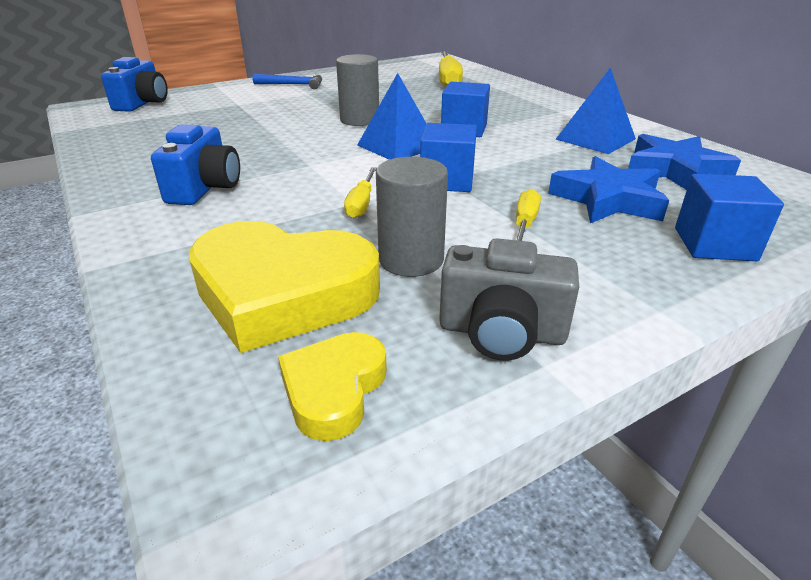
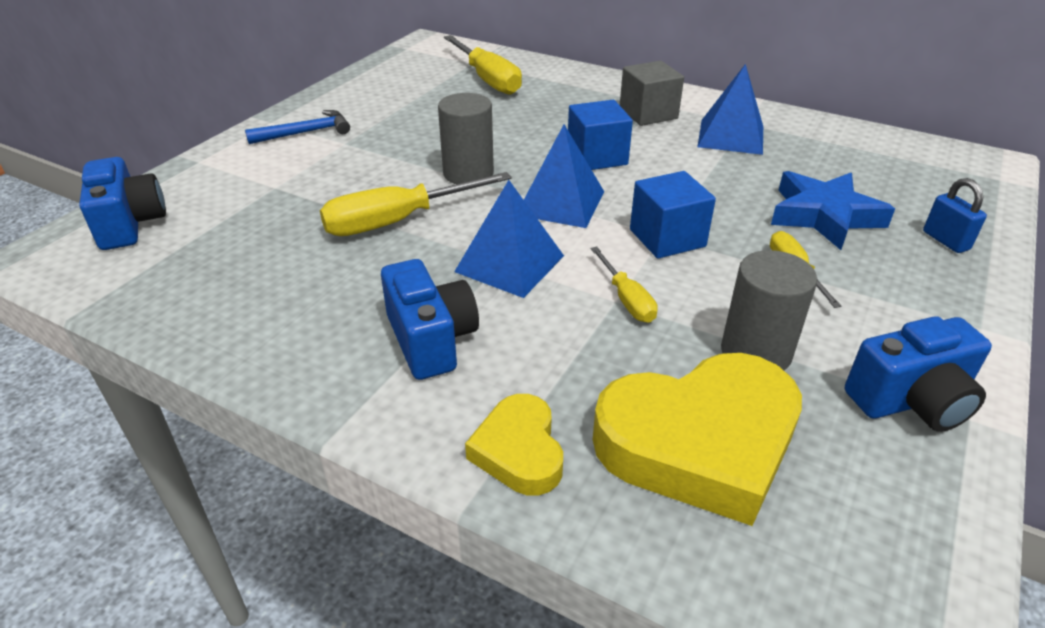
camera: 30 degrees left, 5 degrees up
(279, 132) = (398, 221): none -> yellow screwdriver
(313, 166) = (510, 263): none -> blue pyramid
(334, 389) = (868, 521): yellow heart -> yellow heart (519, 451)
(501, 333) = (911, 401): grey camera -> blue camera
(543, 115) = (648, 113): none -> grey cube
(675, 170) = (834, 160): blue star -> none
(714, 244) = (945, 240): blue cube -> blue padlock

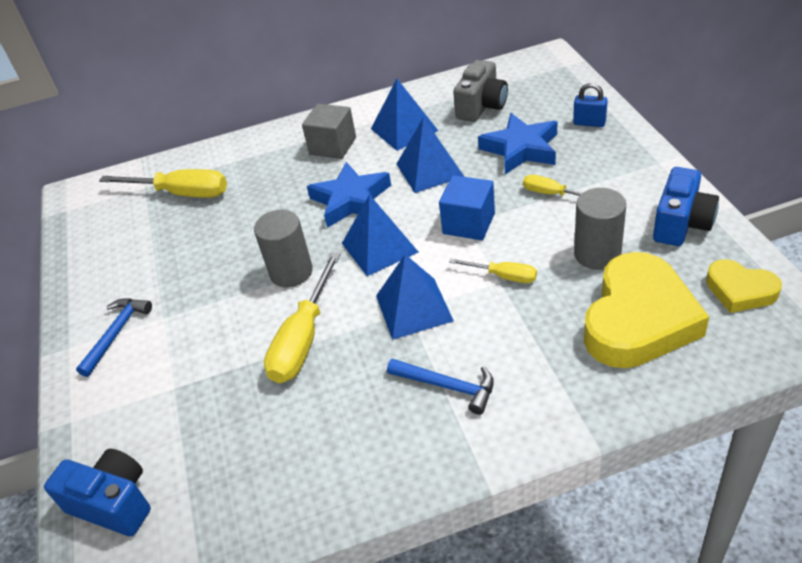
camera: 40 degrees left, 5 degrees up
(431, 340) = (447, 386): blue camera -> blue hammer
(519, 451) = (577, 397): yellow heart -> yellow heart (740, 290)
(597, 157) = (351, 200): blue cube -> blue star
(702, 177) = (429, 170): none -> blue pyramid
(840, 161) = (481, 106): none -> grey camera

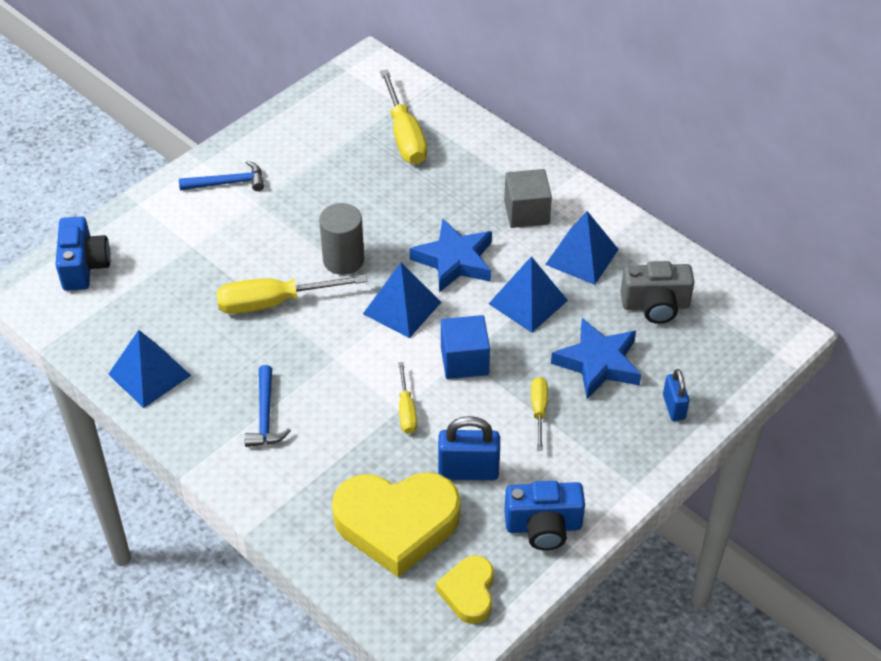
camera: 55 degrees right, 5 degrees up
(414, 308) = (340, 361): blue pyramid -> blue pyramid (149, 375)
(597, 254) = (468, 471): grey cylinder -> blue padlock

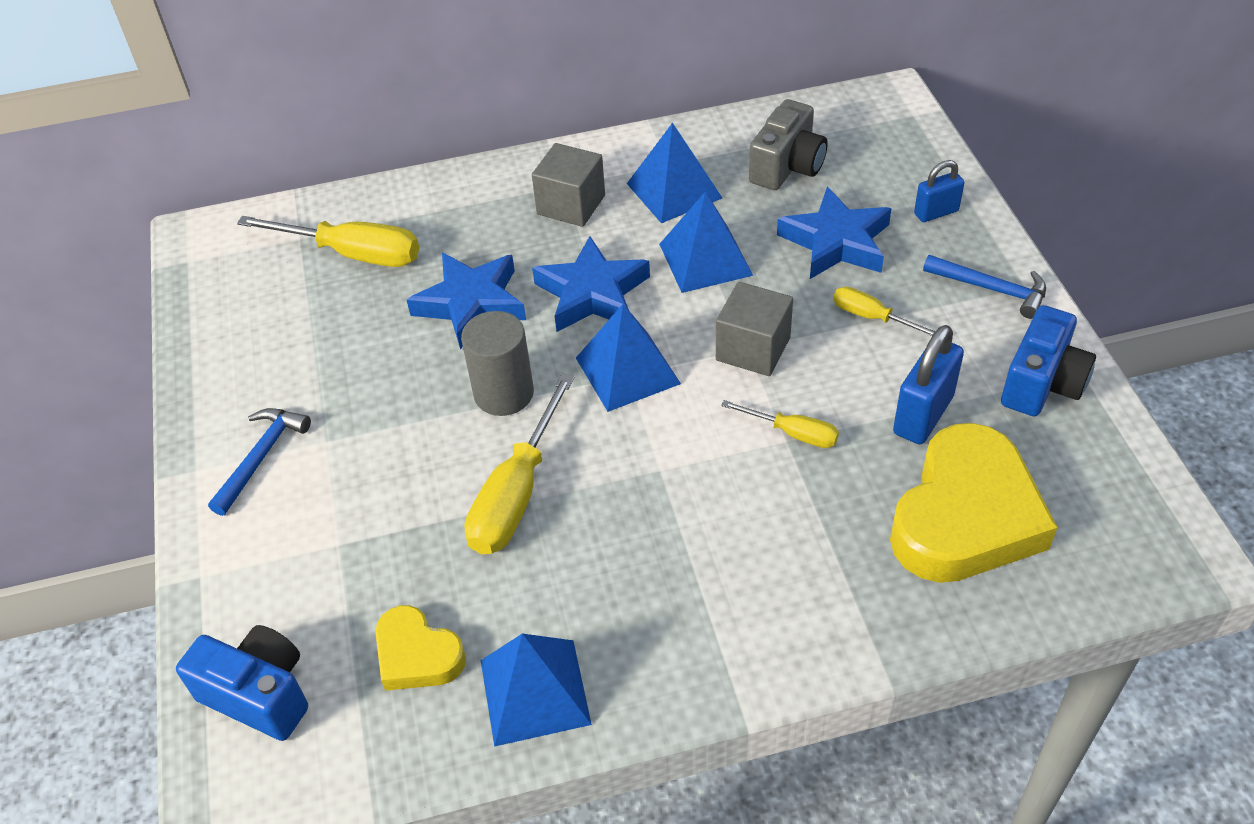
camera: 55 degrees left, 0 degrees up
(265, 415) = (704, 582): blue hammer -> blue hammer (991, 289)
(403, 209) = (471, 304): none -> blue star
(464, 360) = (753, 349): blue cube -> grey cube
(469, 592) = (1105, 490): yellow heart -> yellow heart (417, 655)
(673, 407) = (936, 212): blue padlock -> blue padlock turned 45 degrees counterclockwise

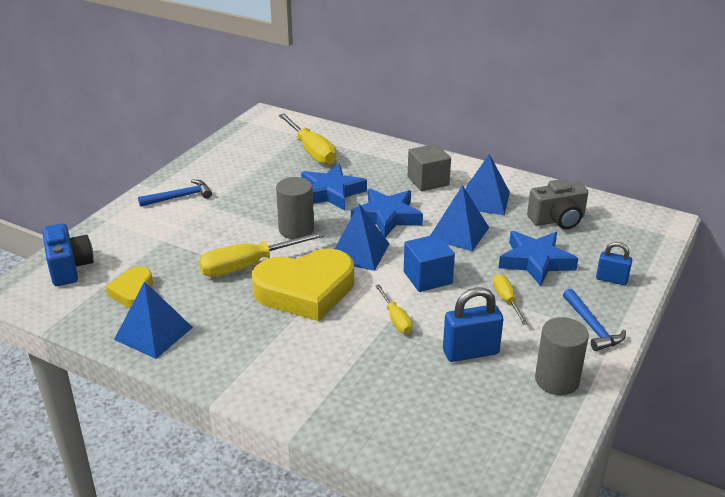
camera: 40 degrees right, 15 degrees down
(753, 349) = (427, 278): grey cube -> blue cube
(965, 516) = (428, 403): yellow heart -> yellow heart (305, 290)
(1042, 383) = (557, 380): blue camera -> grey cylinder

